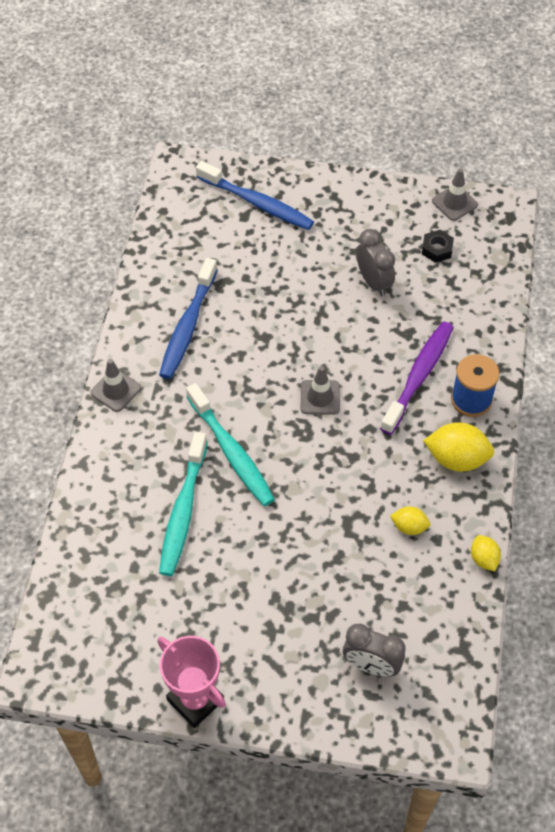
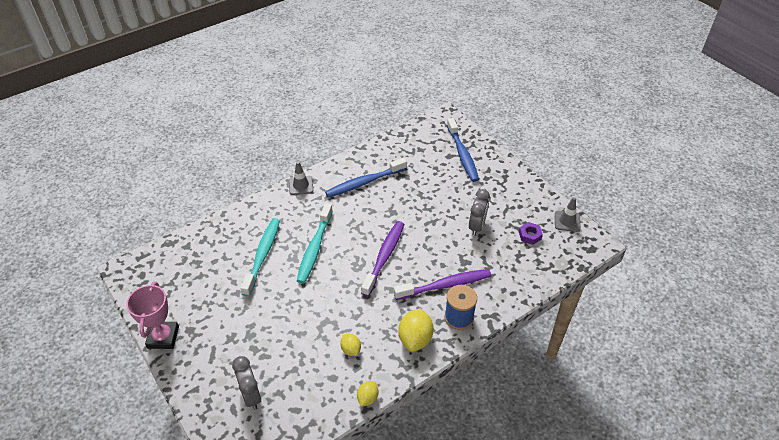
camera: 45 degrees right, 10 degrees down
(183, 511) = (262, 255): turquoise toothbrush -> turquoise toothbrush turned 135 degrees clockwise
(320, 397) = (384, 257): grey traffic cone -> purple toothbrush
(437, 249) = (530, 235): black nut -> purple nut
(456, 459) = (415, 339): yellow lemon -> yellow lemon turned 45 degrees clockwise

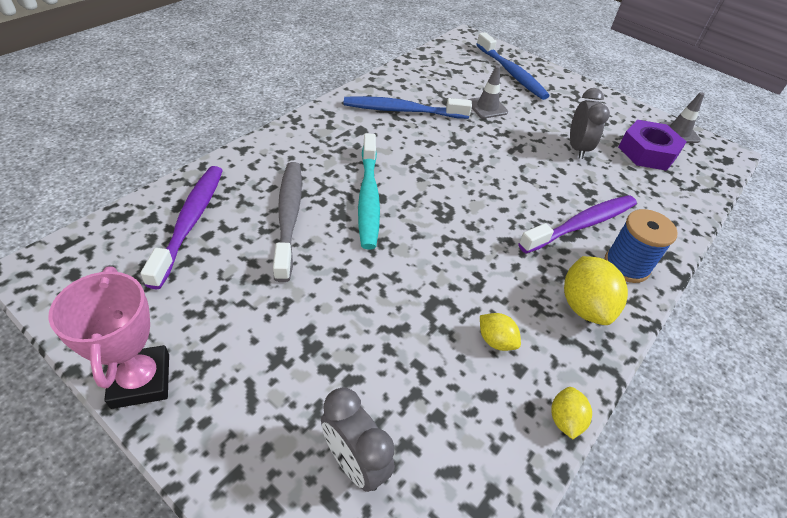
camera: 20 degrees left, 0 degrees up
(262, 255) = (289, 217): turquoise toothbrush -> grey toothbrush
(301, 185) = (313, 120): grey traffic cone -> grey traffic cone (487, 107)
(364, 182) = (402, 110): blue toothbrush -> blue toothbrush turned 45 degrees clockwise
(384, 257) = (477, 198): purple toothbrush -> purple toothbrush (190, 222)
(530, 235) = (647, 152): purple nut -> purple nut, size x1.83

